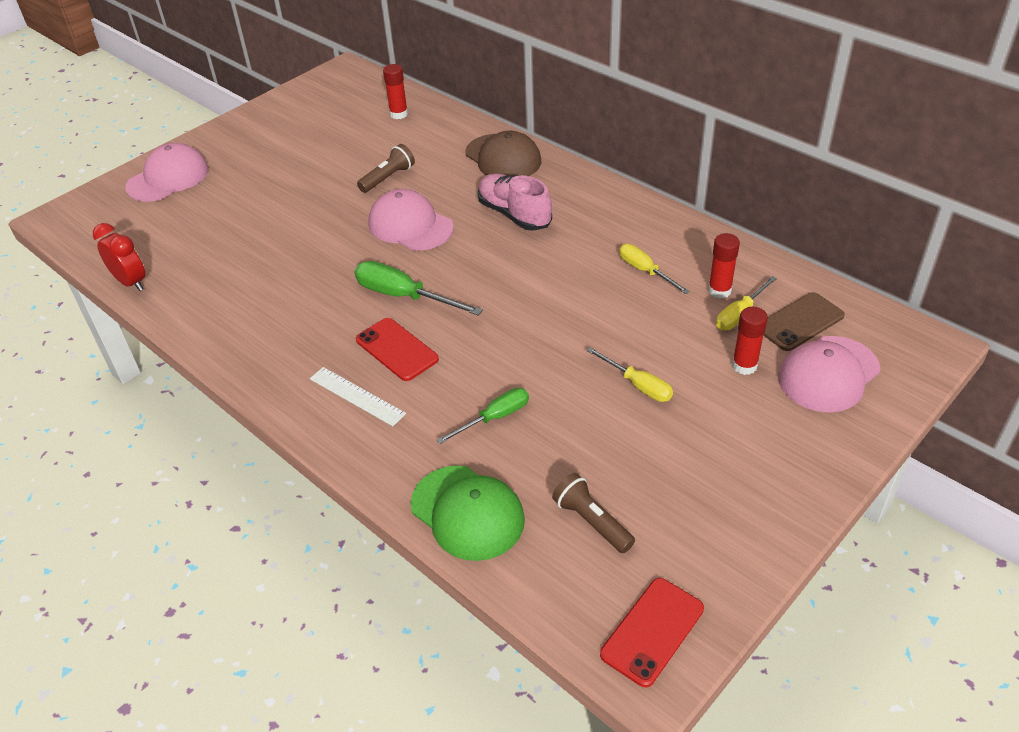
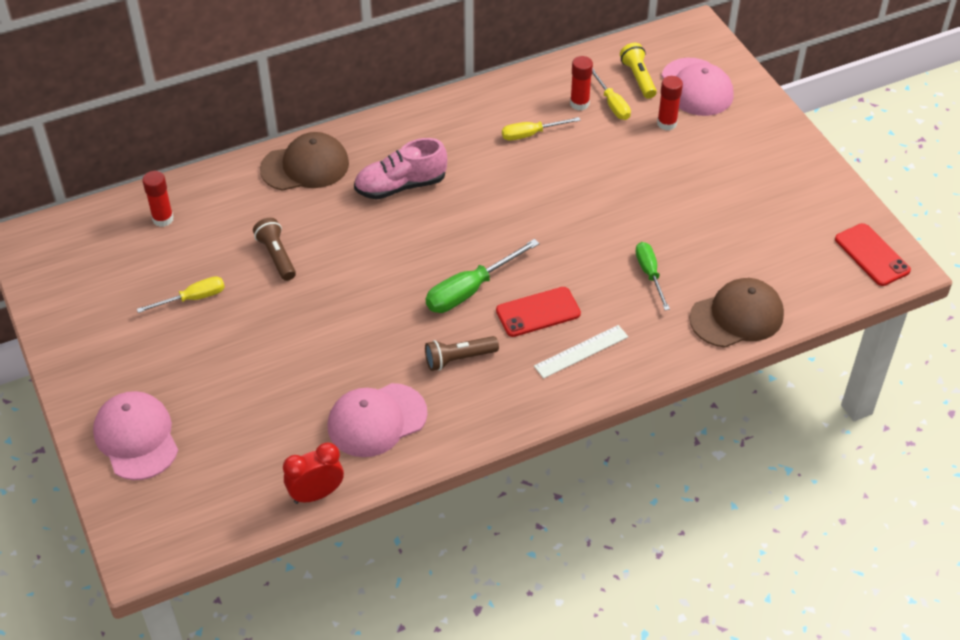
camera: 70 degrees left, 5 degrees up
(410, 225) = (368, 260): pink cap -> pink cap (376, 420)
(467, 512) = (737, 316): green cap -> brown cap
(591, 521) = (773, 254): brown flashlight -> brown flashlight (458, 359)
(638, 385) = (657, 185): yellow screwdriver -> yellow screwdriver (193, 298)
(800, 322) = (638, 78): brown phone -> yellow flashlight

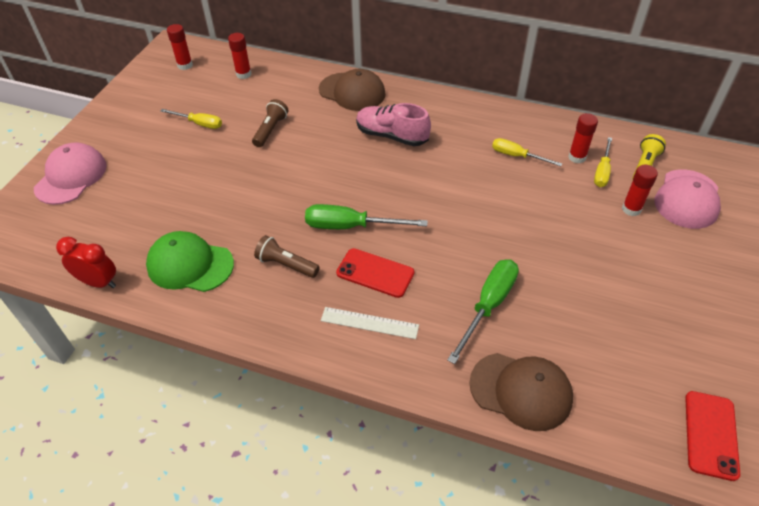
camera: 45 degrees right, 0 degrees up
(79, 251) = (185, 65): none -> red glue stick
(376, 420) = (190, 265): pink cap -> green cap
(649, 274) = (488, 305): green screwdriver -> green screwdriver, size x1.55

